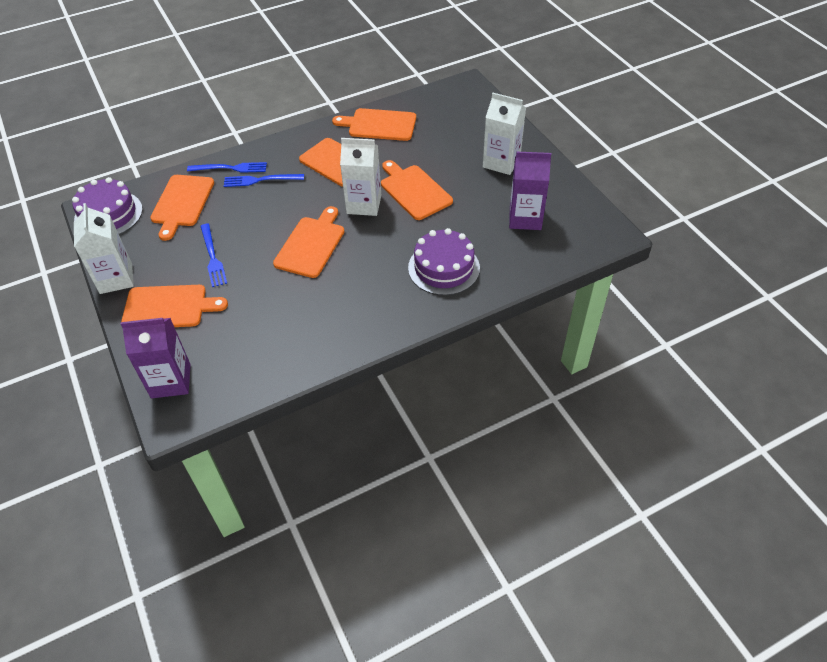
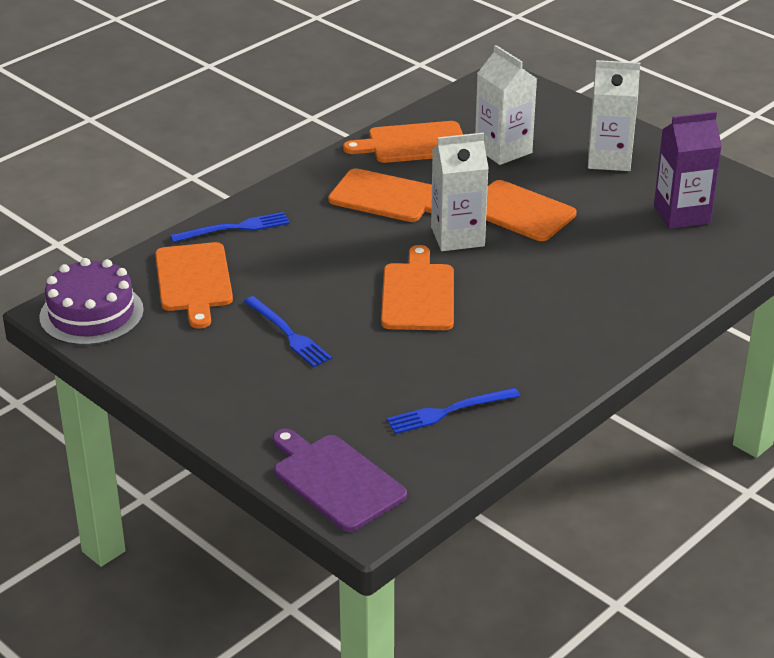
camera: 20 degrees left, 15 degrees down
(116, 278) = (164, 384): white carton -> white carton (503, 150)
(168, 307) = (268, 401): orange cutting board -> none
(171, 381) = (335, 480): purple carton -> purple cutting board
(260, 180) = (290, 234): blue fork -> blue fork (449, 411)
(444, 268) = (614, 286): purple cake -> none

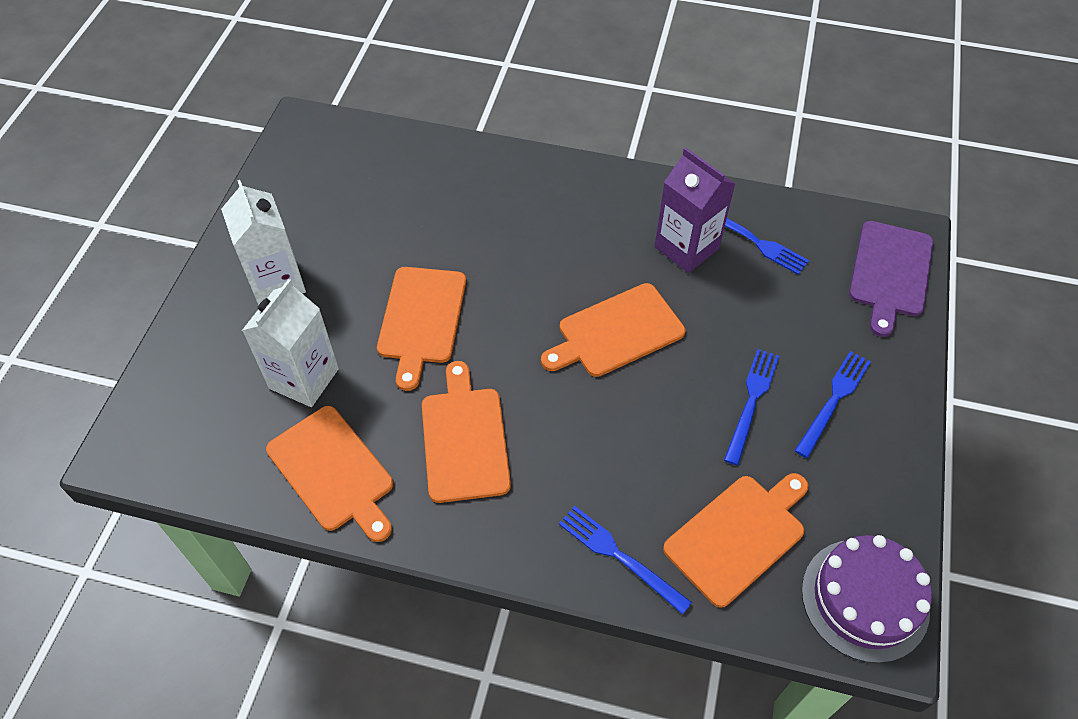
camera: 120 degrees left, 20 degrees up
(246, 376) = (834, 400): none -> blue fork
(457, 236) = (500, 344): white carton -> none
(682, 214) = (355, 197): purple carton -> purple carton (686, 248)

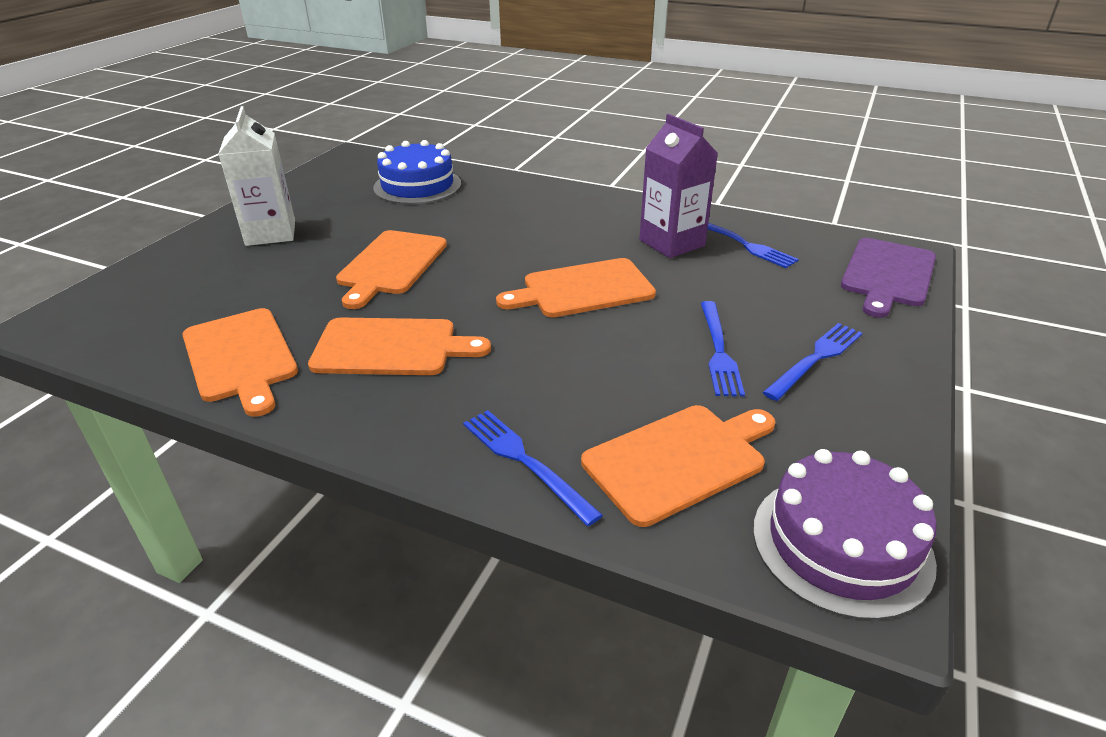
camera: 10 degrees right, 20 degrees down
(304, 378) = (255, 292): white carton -> none
(400, 177) = (417, 186): none -> blue cake
(465, 439) = (391, 347): orange cutting board -> orange cutting board turned 90 degrees clockwise
(751, 401) = (718, 351): blue fork -> blue fork turned 150 degrees clockwise

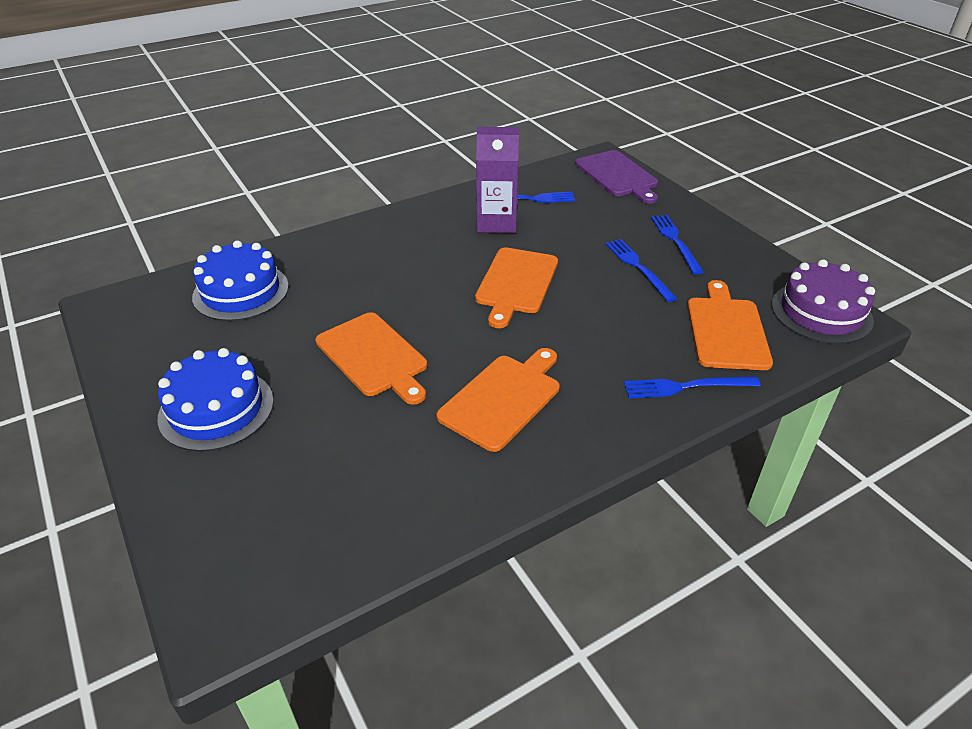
camera: 55 degrees left, 5 degrees up
(240, 357) = (435, 487): orange cutting board -> none
(271, 233) = (216, 409): white carton -> blue cake
(718, 351) = (638, 267): blue fork -> blue fork turned 150 degrees counterclockwise

